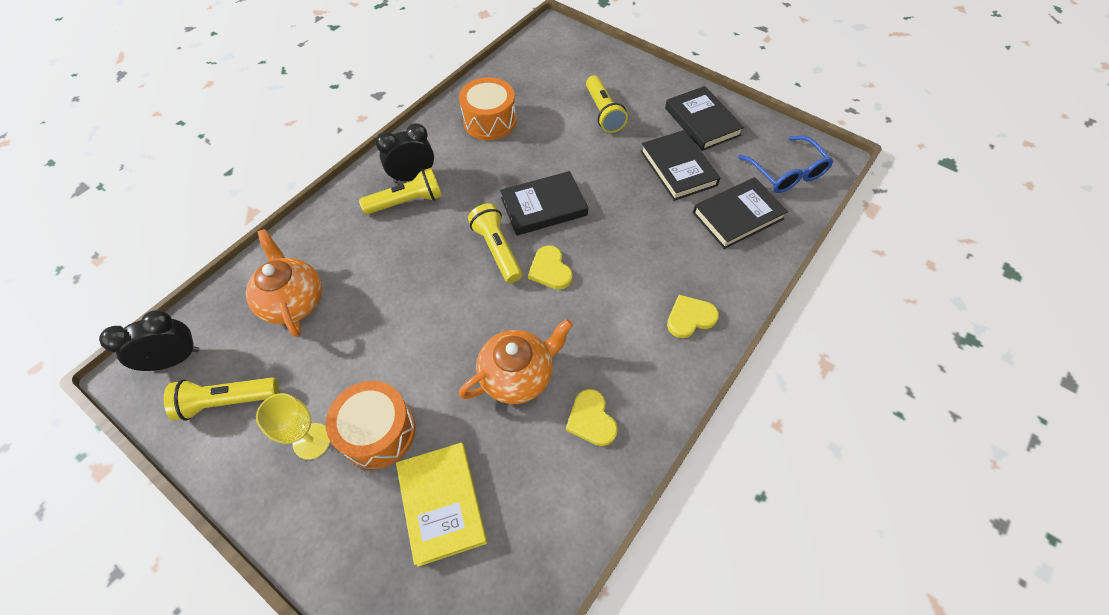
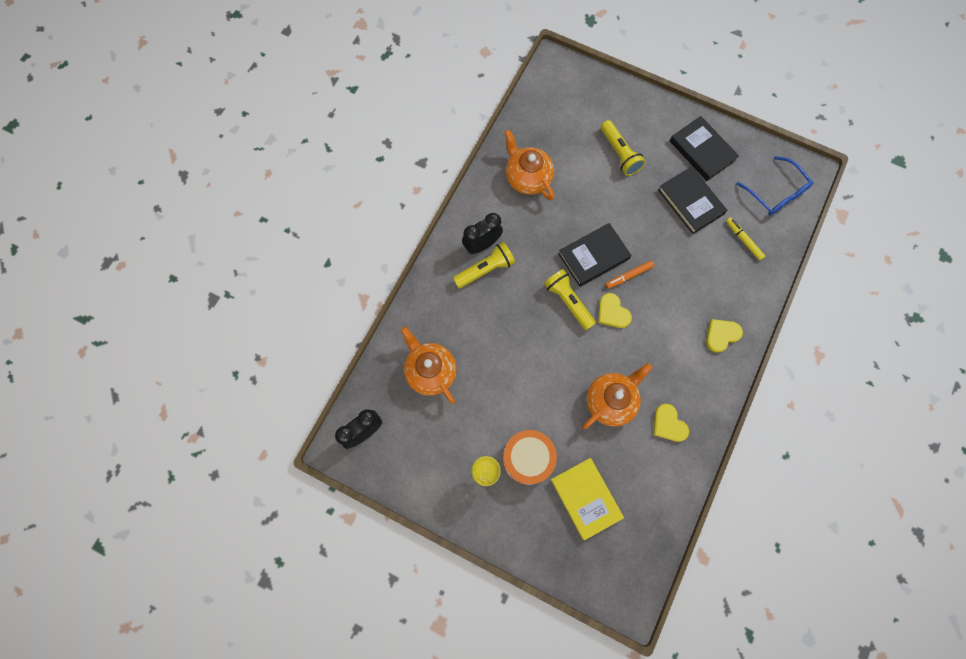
camera: 10 degrees left, 15 degrees up
(227, 401) = (416, 455): yellow flashlight -> none
(490, 121) = (527, 178): orange drum -> orange teapot
(582, 233) = (628, 276): none -> orange marker
(738, 216) = (743, 240): black book -> yellow marker

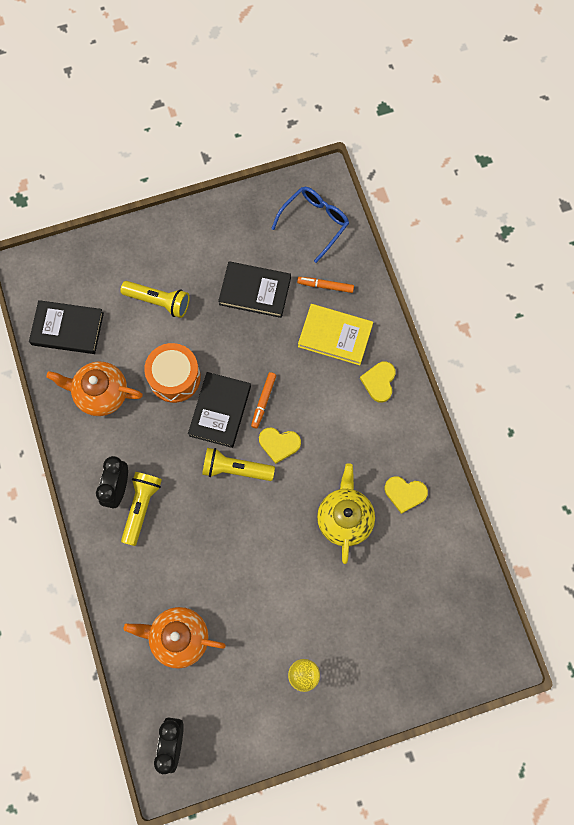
camera: 45 degrees left, 0 degrees up
(528, 458) = (324, 629): orange drum -> orange drum (174, 377)
(585, 498) = (397, 615): yellow book -> yellow book (335, 336)
(611, 401) = (344, 518): orange teapot -> yellow teapot
(702, 150) = (224, 238): black book -> black book (67, 329)
(743, 240) = (325, 286): yellow marker -> orange marker
(776, 193) = (315, 222): blue glasses -> blue glasses turned 60 degrees counterclockwise

